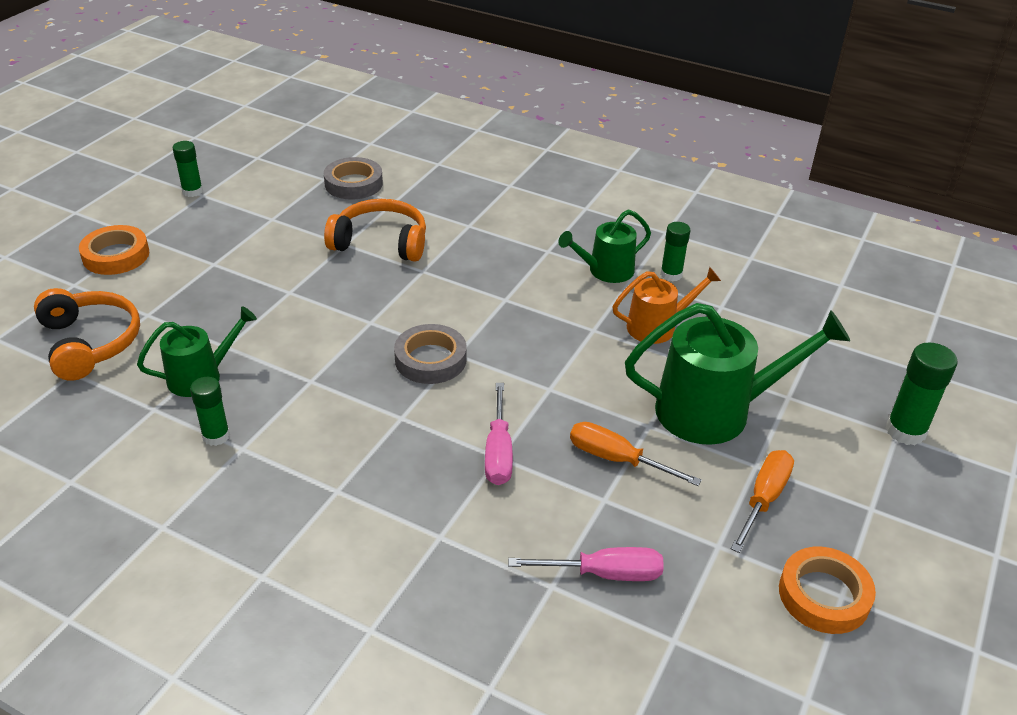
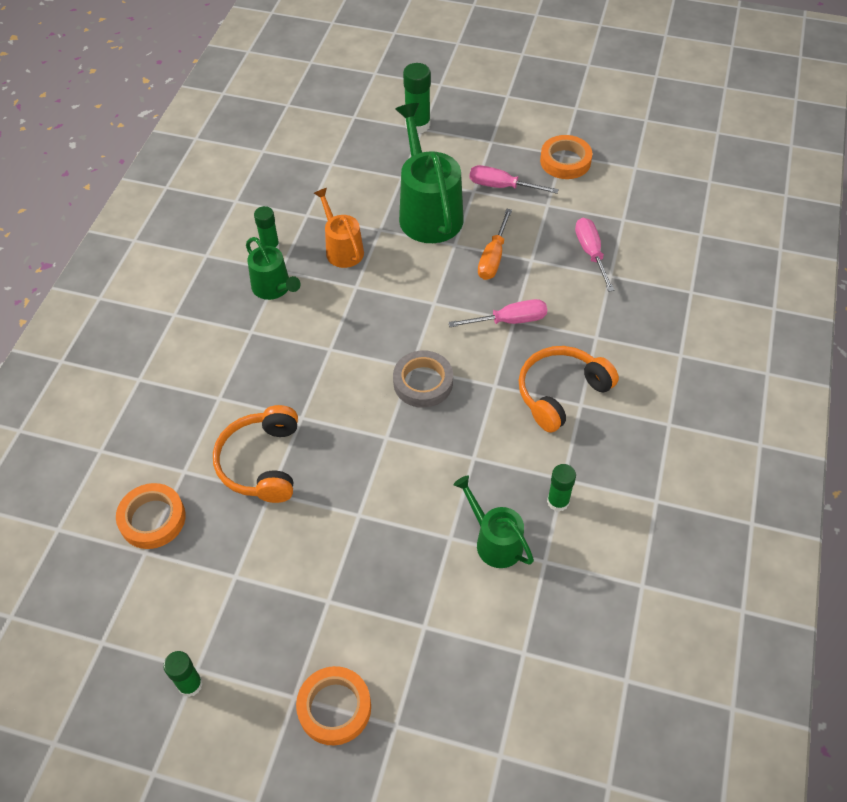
camera: 100 degrees left, 15 degrees up
(90, 342) = (479, 658): orange headphones -> orange headphones (560, 393)
(353, 183) = (152, 519): grey tape -> orange tape
(764, 499) = (501, 186): orange screwdriver -> pink screwdriver

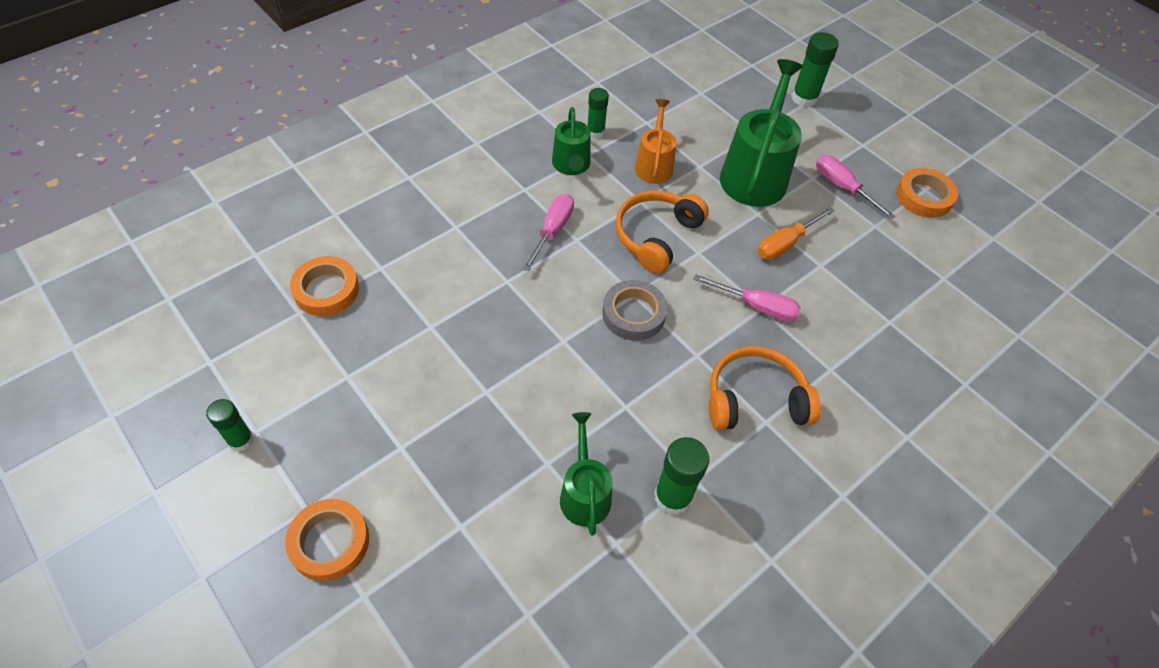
camera: 30 degrees right, 0 degrees up
(261, 462) = (445, 298): orange headphones -> orange headphones (656, 236)
(558, 501) = (672, 497): green glue stick -> green glue stick, size x1.50
(591, 253) = (885, 291): pink screwdriver -> pink screwdriver (552, 230)

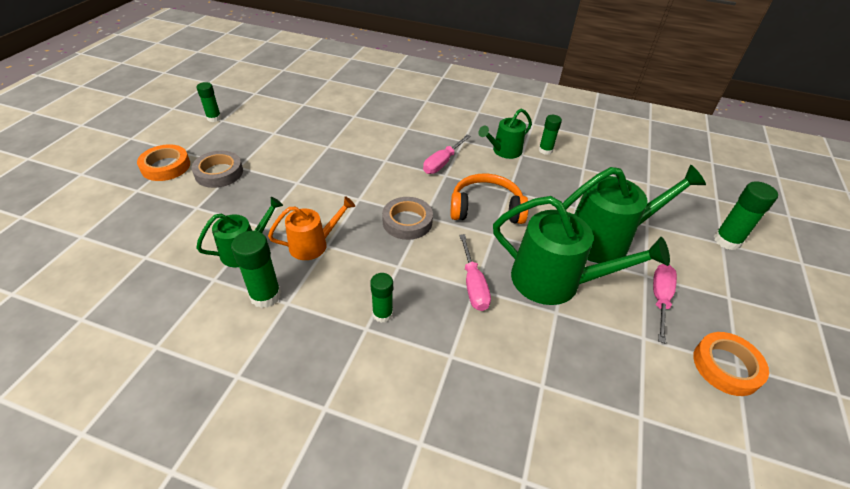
camera: 60 degrees right, 10 degrees down
(326, 290) = (324, 106): orange tape -> none
(398, 476) = (219, 173): none -> grey tape
(552, 230) = (442, 163): pink screwdriver -> pink screwdriver turned 135 degrees clockwise
(654, 165) = (549, 185): orange watering can -> orange watering can (313, 244)
(755, 399) = (382, 314): orange headphones -> green glue stick
(785, 244) = (554, 281): orange screwdriver -> green watering can

